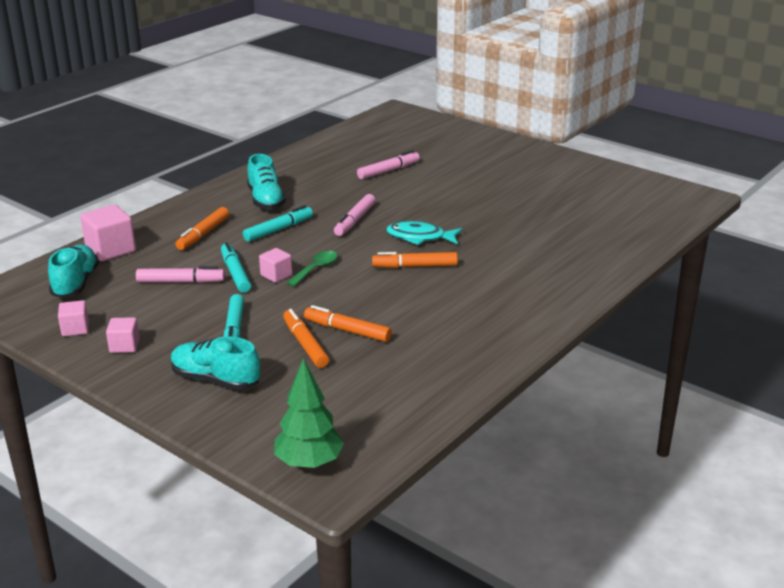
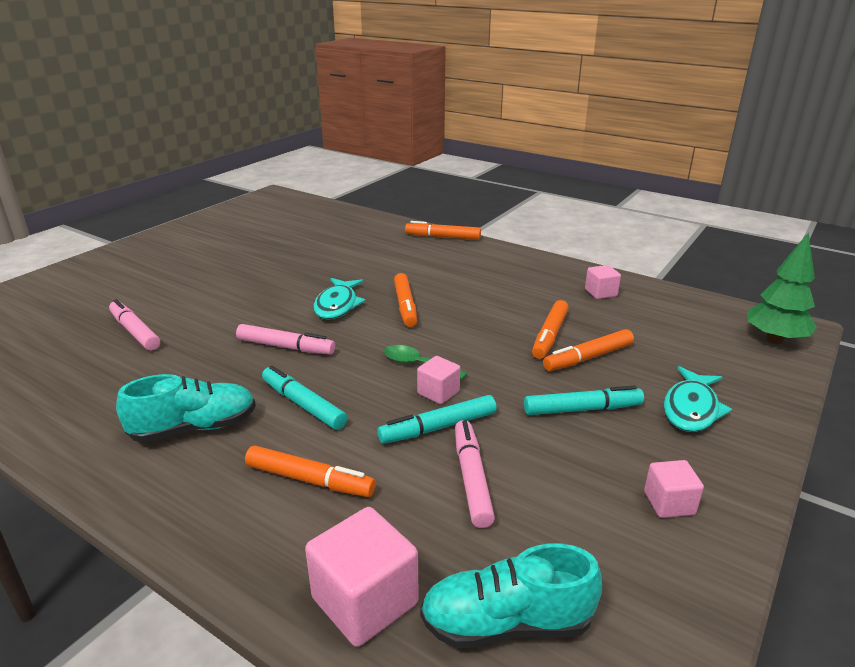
camera: 95 degrees left, 0 degrees up
(75, 329) = (655, 577): pink cube -> pink cube (600, 293)
(215, 380) = (691, 408): turquoise shoe -> turquoise fish
(582, 291) = (443, 237): none -> orange marker

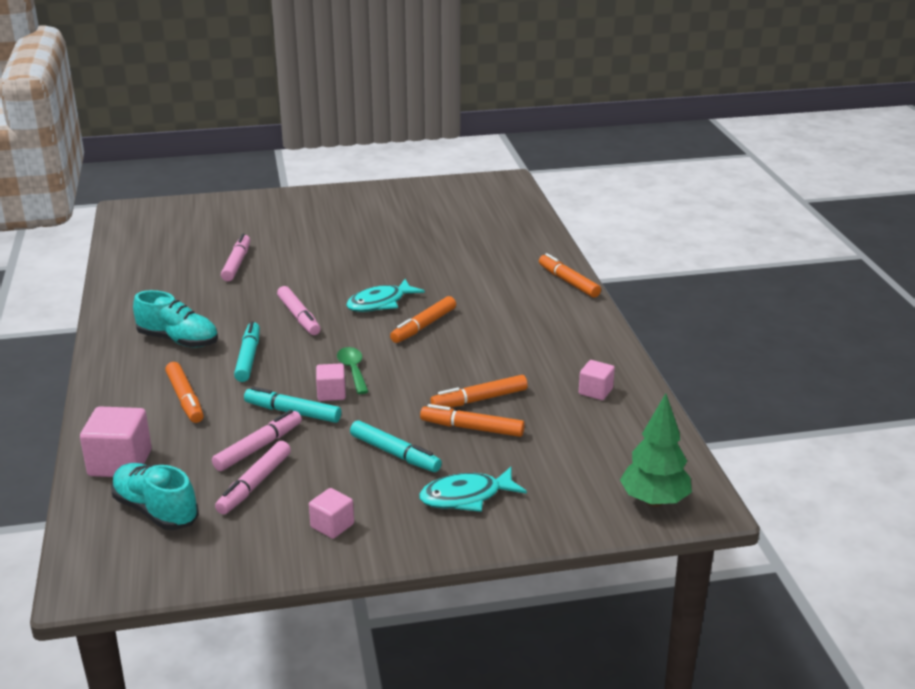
camera: 45 degrees right, 0 degrees up
(538, 516) = (254, 484): none -> pink marker

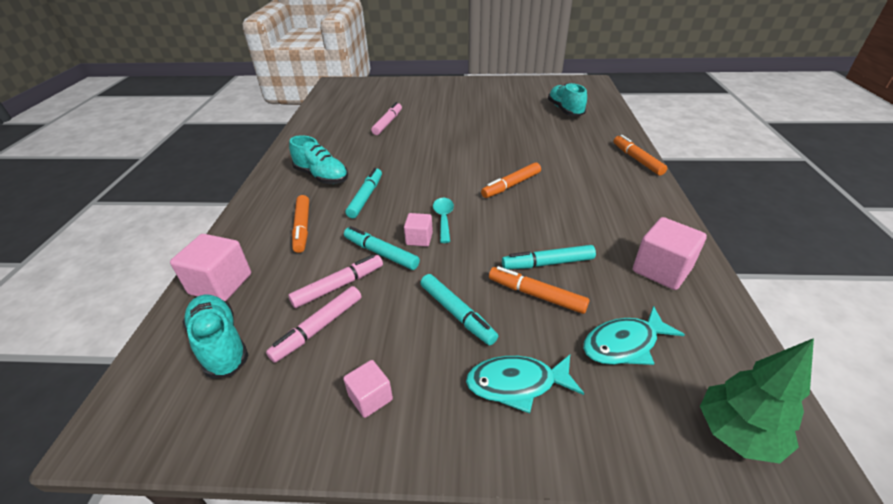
camera: 15 degrees right, 10 degrees up
(299, 317) = (416, 167): pink marker -> none
(353, 370) = (443, 218): green spoon -> turquoise spoon
(380, 303) = (481, 162): turquoise fish -> turquoise fish (624, 344)
(475, 225) = (565, 110): none -> turquoise shoe
(479, 400) = (548, 263): orange marker -> turquoise marker
(595, 391) = (661, 270): pink cube -> pink cube, size x1.72

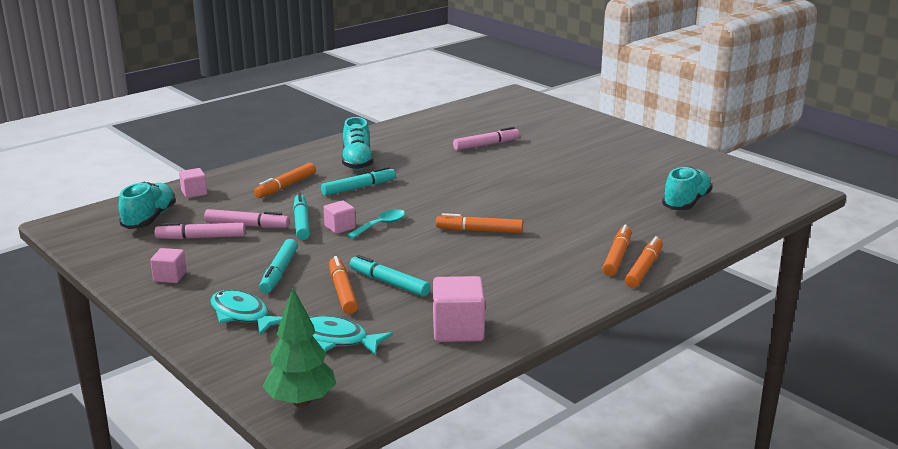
camera: 45 degrees right, 15 degrees down
(221, 284) = (194, 193): pink cube -> pink cube, size x0.58
(610, 160) = (617, 257): none -> orange marker

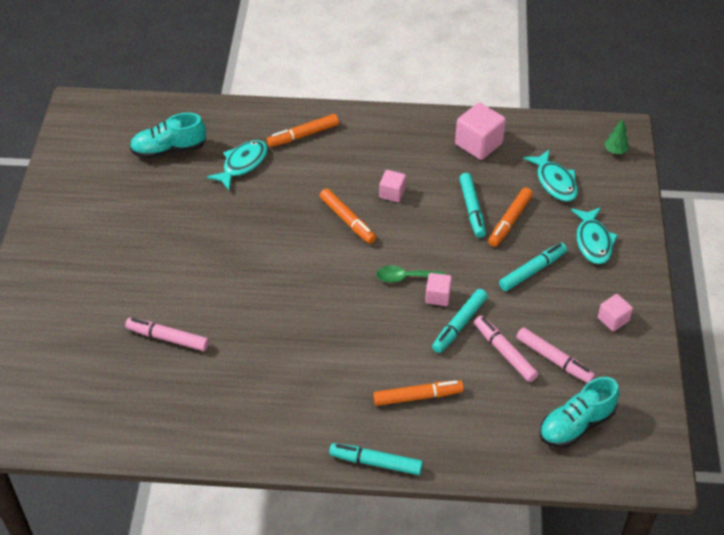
camera: 135 degrees left, 25 degrees up
(194, 193) = (506, 447): pink cube -> pink cube (392, 193)
(301, 401) = (615, 151): green tree -> green tree, size x0.52
(357, 162) = (311, 396): turquoise shoe -> none
(359, 188) = (361, 346): turquoise marker -> turquoise marker (376, 462)
(381, 225) = (405, 277): turquoise spoon -> green spoon
(619, 220) = (242, 164): none -> turquoise fish
(644, 269) = (306, 116): orange marker -> none

